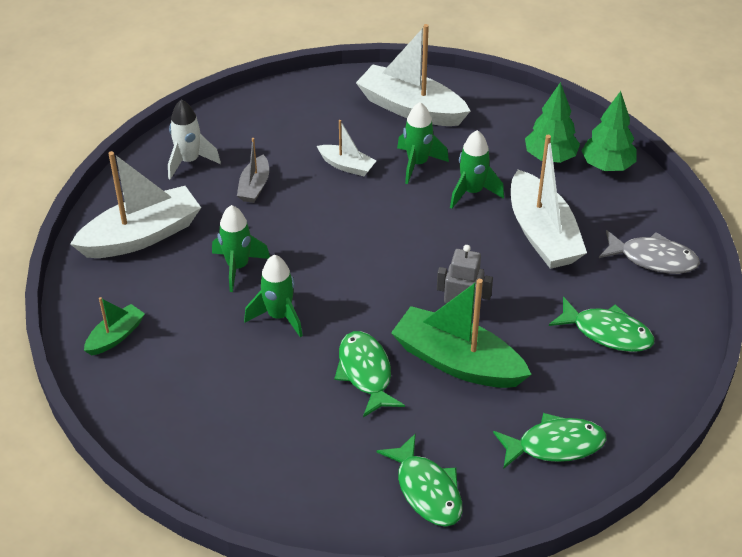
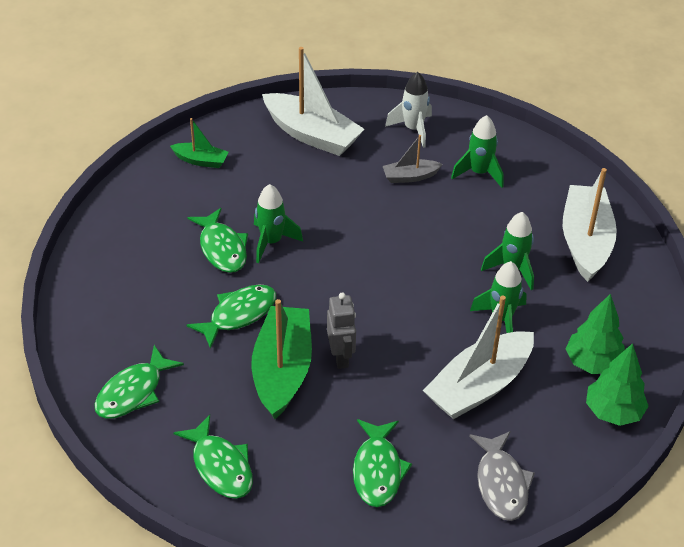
camera: 65 degrees right, 0 degrees up
(238, 267) = (311, 199): green rocket -> green rocket (479, 173)
(263, 358) = (222, 248): none -> green fish
(347, 166) = (476, 224): white boat -> none

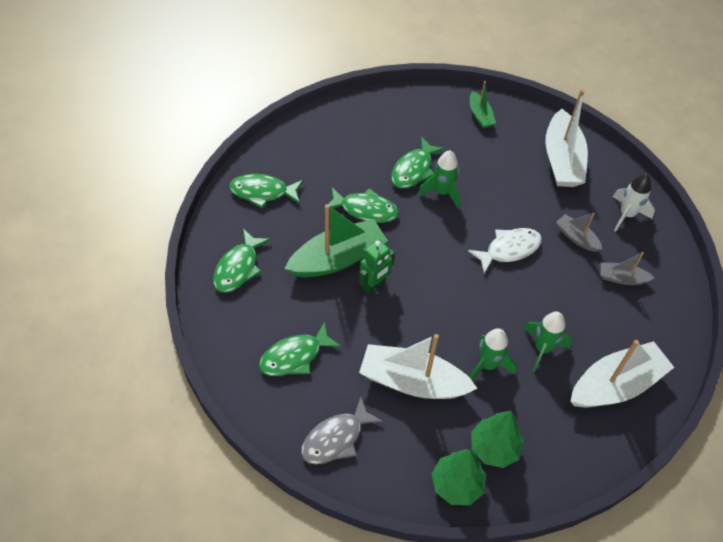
camera: 55 degrees right, 10 degrees up
(341, 357) = (374, 285): grey robot -> green robot
(384, 231) = (509, 249): none -> white fish
(479, 173) = (622, 278): green rocket -> grey boat

